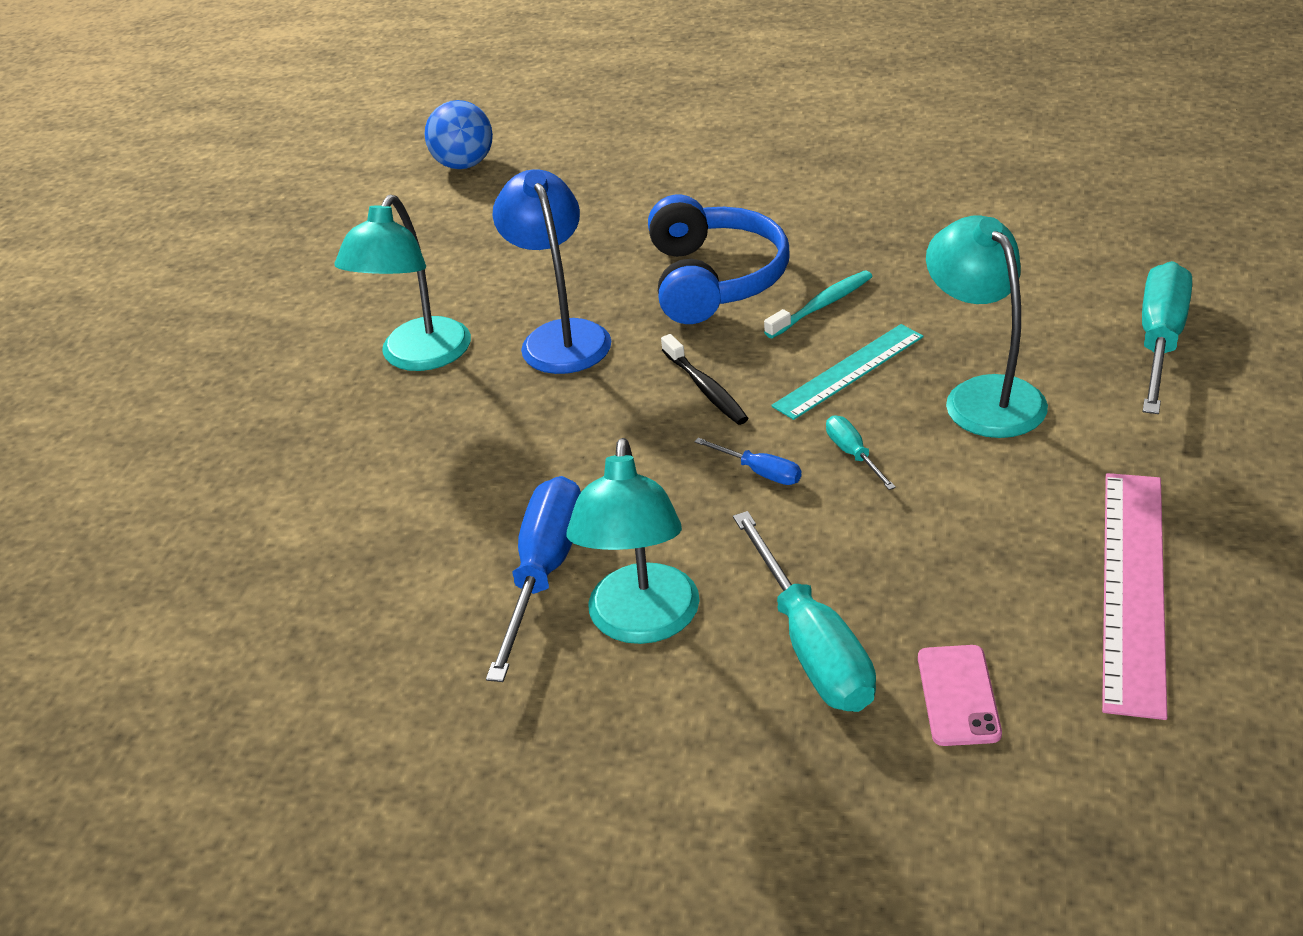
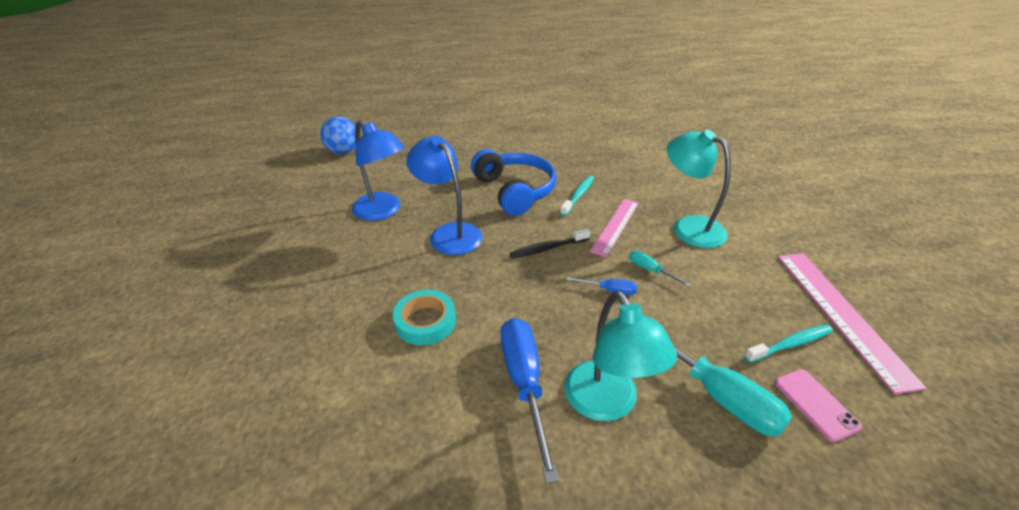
camera: 25 degrees left, 0 degrees up
(418, 357) = (369, 259): turquoise lamp -> none
(453, 463) = (425, 321): none -> turquoise tape
(476, 282) = (383, 211): none -> blue lamp
(705, 388) = (548, 248): black toothbrush -> black toothbrush turned 120 degrees clockwise
(849, 371) = (615, 226): turquoise ruler -> pink ruler
(995, 610) = (790, 344): none -> turquoise toothbrush
(1160, 341) = (744, 188): turquoise screwdriver -> none

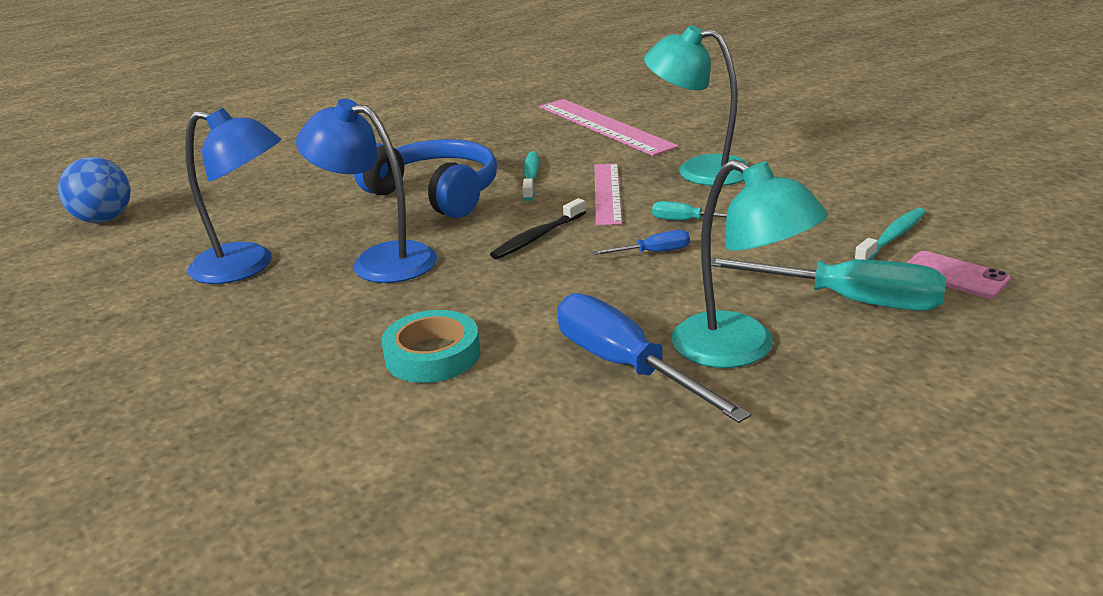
camera: 25 degrees left, 10 degrees down
(841, 314) = (923, 198): pink ruler -> pink ruler (604, 126)

